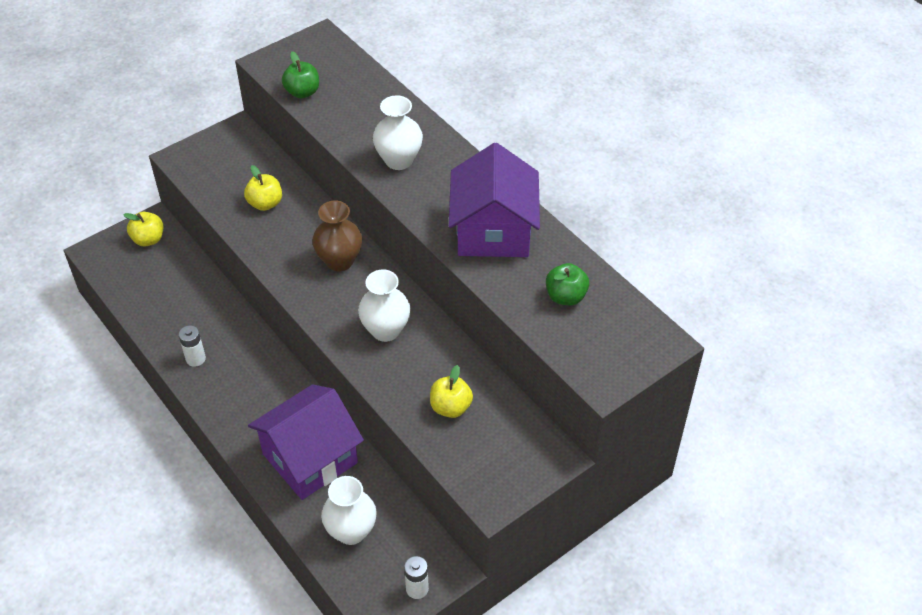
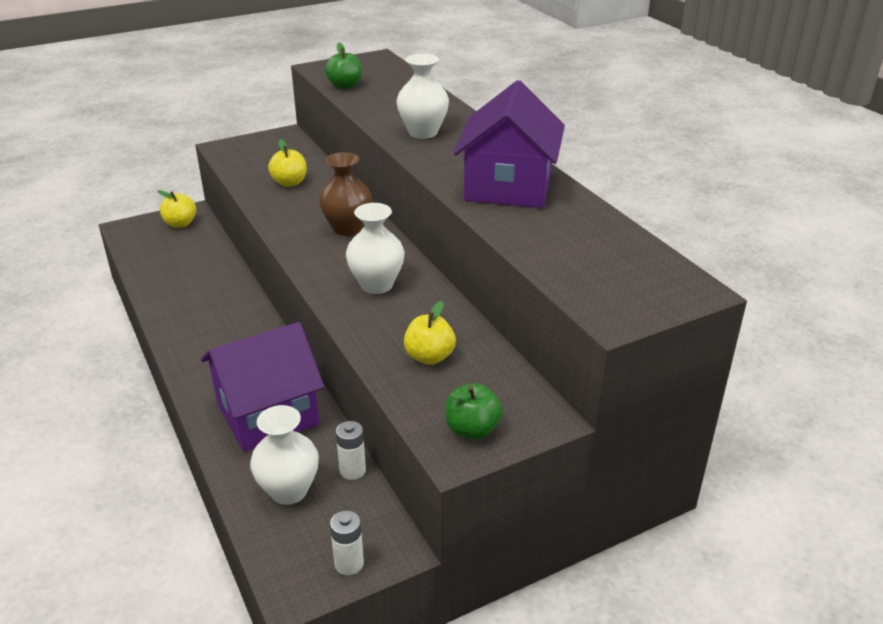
camera: 10 degrees right, 15 degrees down
(195, 359) = (183, 315): white battery -> white battery (352, 470)
(565, 296) = (580, 241): green apple -> green apple (472, 430)

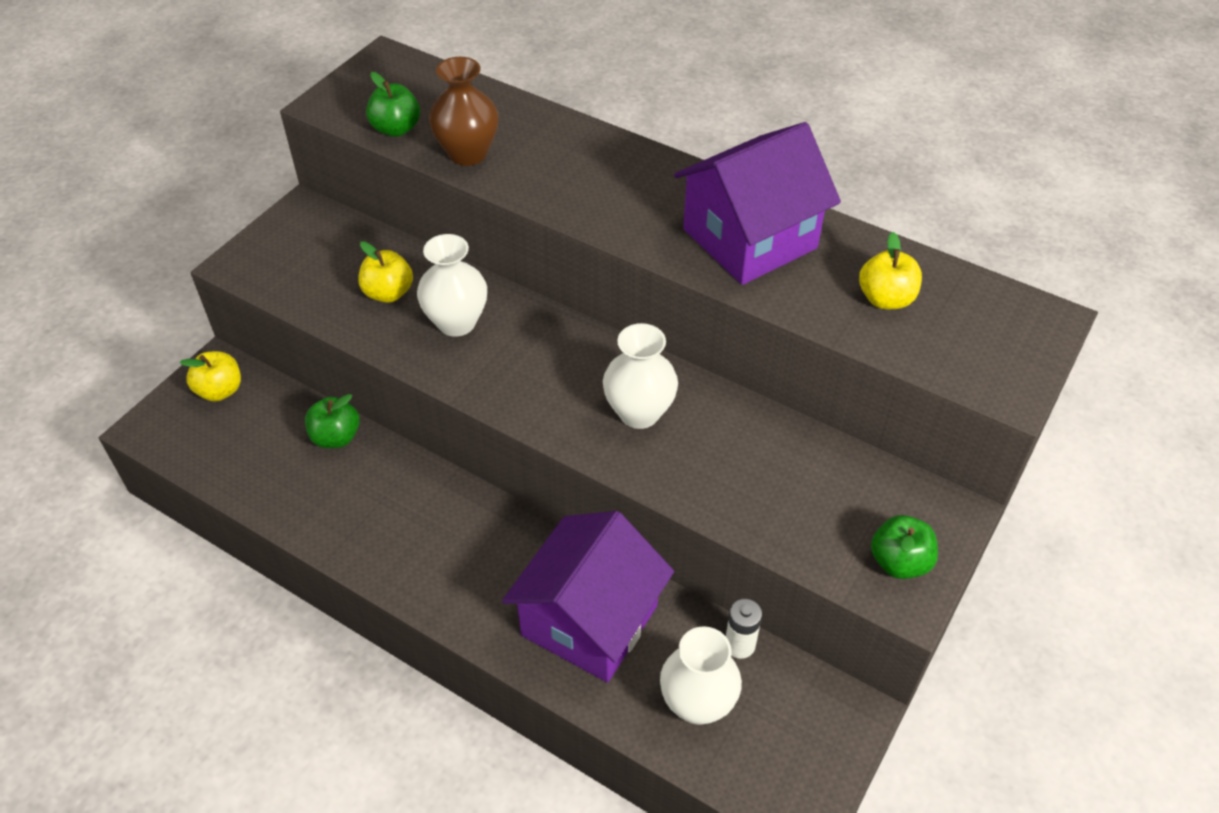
camera: 30 degrees left, 15 degrees up
(218, 266) = (336, 437): none -> green apple
(347, 228) = (529, 340): brown vase -> brown vase (468, 153)
(349, 563) = (827, 754): white battery -> none
(423, 132) = (574, 182): white vase -> white vase (456, 322)
(429, 357) = (781, 489): yellow apple -> yellow apple (885, 299)
(508, 187) = (749, 239): purple house -> purple house turned 75 degrees clockwise

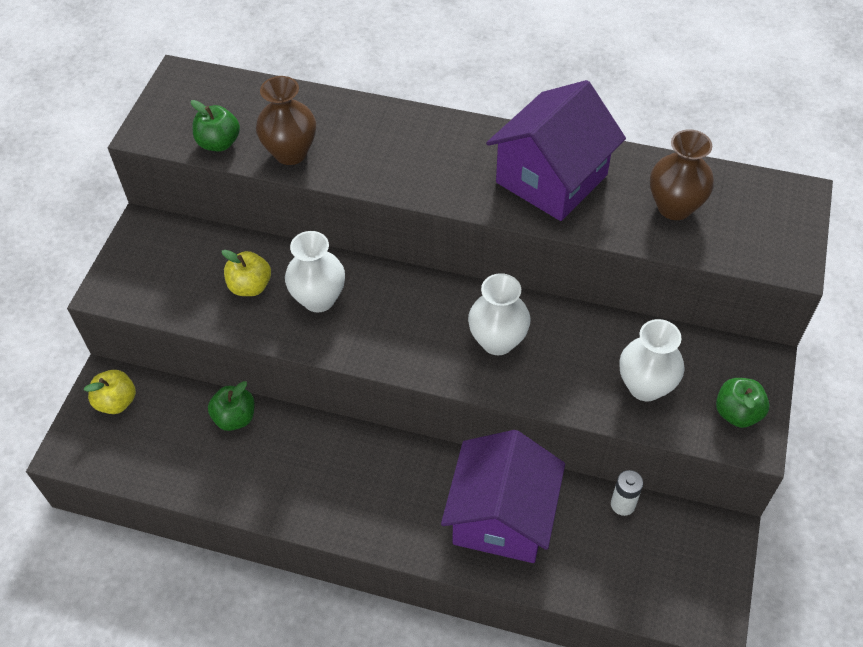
camera: 15 degrees left, 5 degrees up
(697, 704) = (607, 560): white vase -> white vase (645, 386)
(885, 299) = (674, 207): yellow apple -> brown vase

